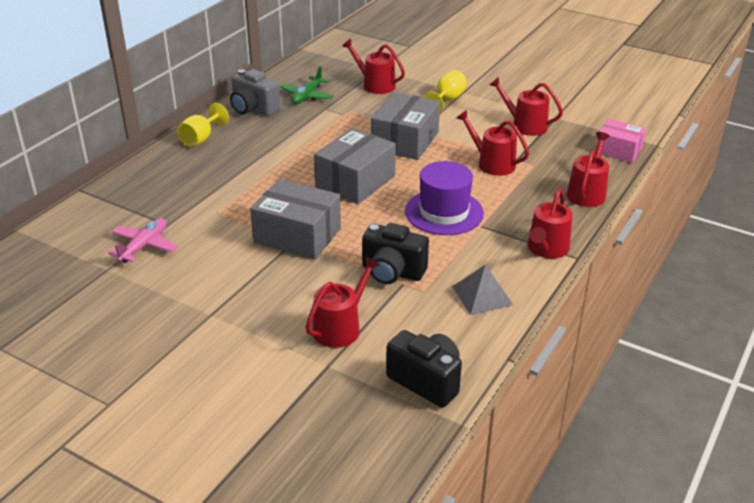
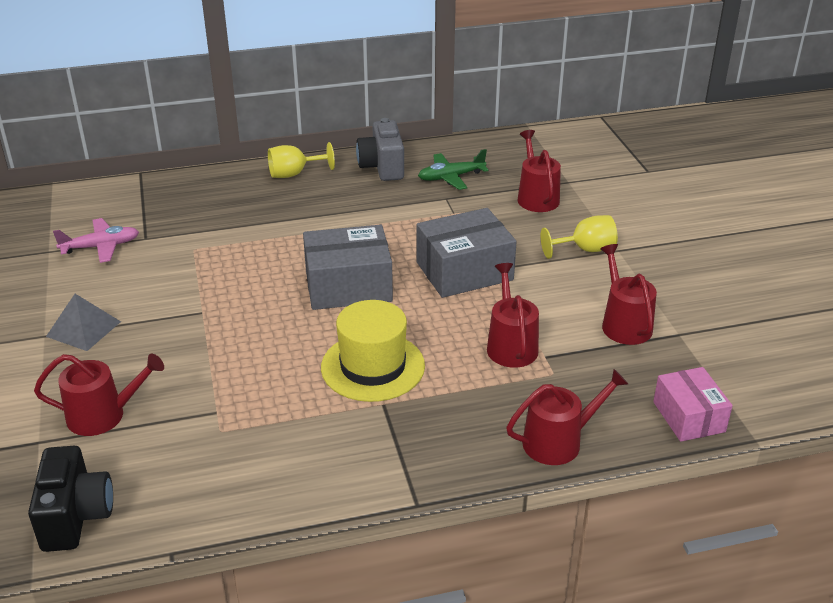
camera: 45 degrees right, 0 degrees up
(297, 235) = (215, 308): grey box -> none
(392, 272) = (227, 394): black camera -> none
(444, 212) = (373, 366): purple hat -> yellow hat
(482, 295) = (259, 474): grey pyramid -> grey pyramid (83, 329)
(546, 249) = (402, 472): red watering can -> none

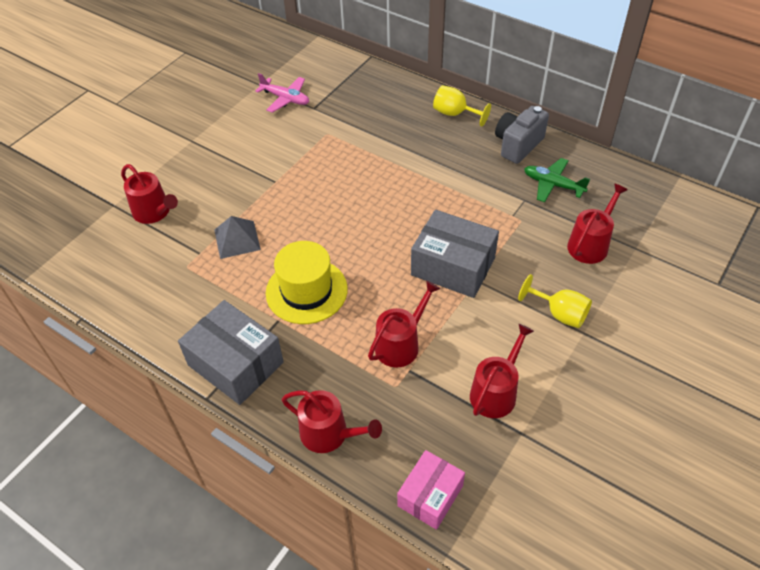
camera: 50 degrees right, 15 degrees up
(76, 517) = (75, 262): black camera -> none
(83, 329) = (212, 149): grey pyramid -> grey pyramid (237, 239)
(348, 286) = (370, 223): grey box -> grey box (235, 364)

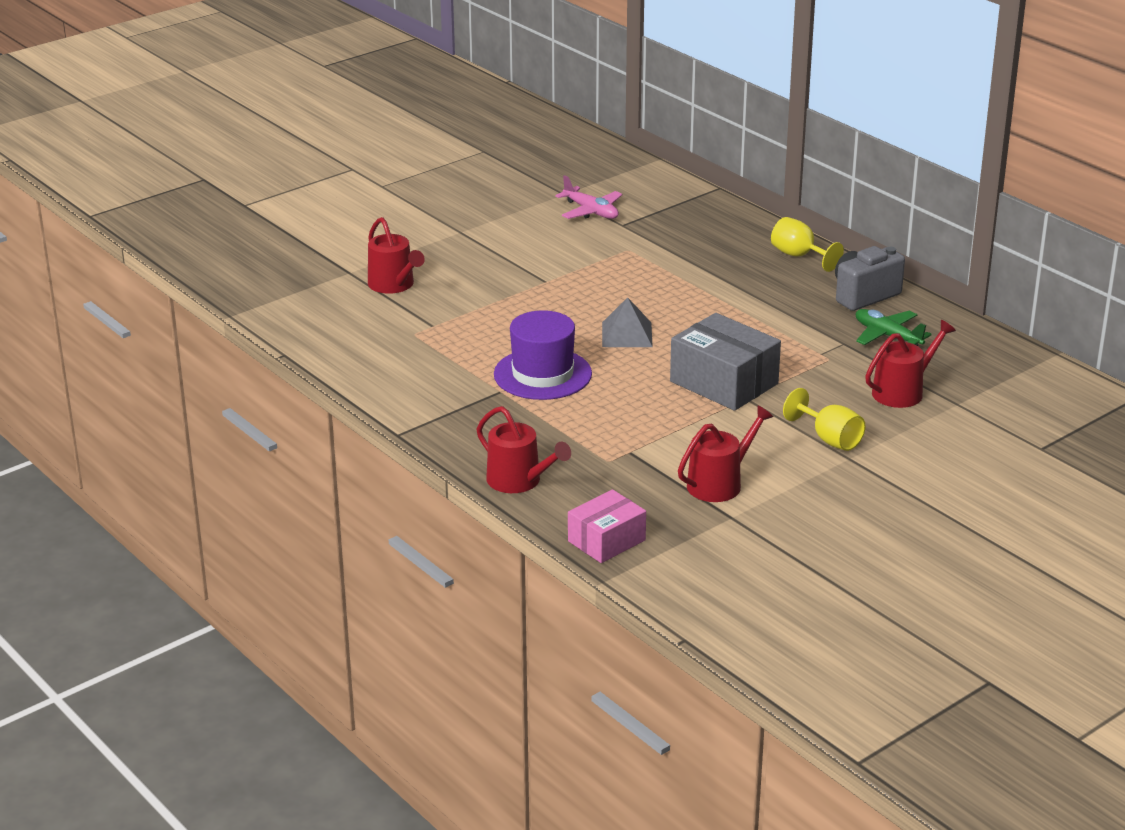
camera: 15 degrees right, 20 degrees down
(235, 364) = (439, 415): grey box -> none
(237, 239) = (480, 321): grey pyramid -> grey pyramid (627, 334)
(306, 291) = (542, 374): yellow hat -> purple hat
(400, 344) = (630, 431): red watering can -> none

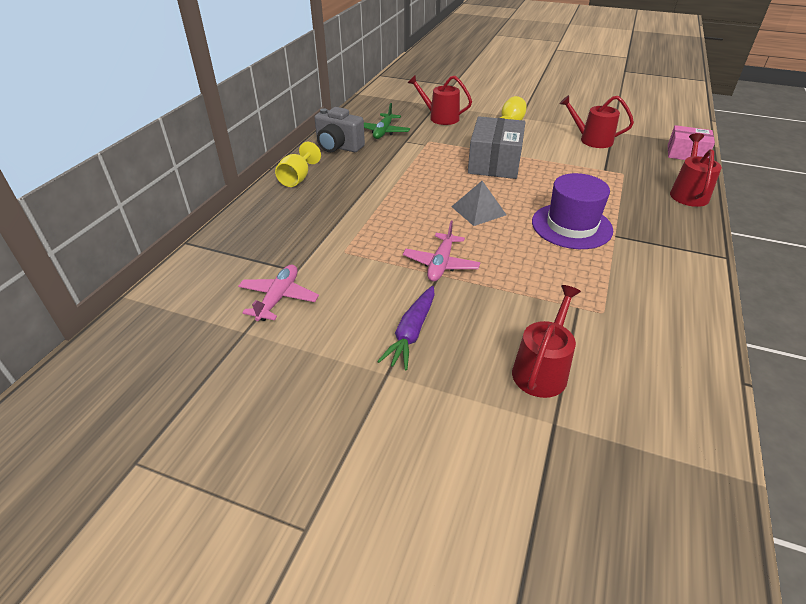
camera: 120 degrees left, 10 degrees up
(489, 250) = (411, 333): none -> purple carrot
(559, 287) = (441, 264): none -> pink plane

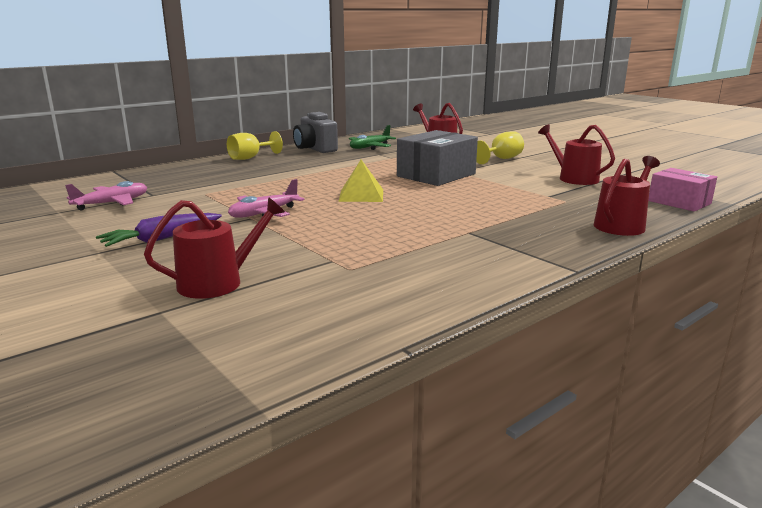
camera: 30 degrees right, 20 degrees down
(478, 210) = (361, 195): grey pyramid -> yellow pyramid
(571, 226) = (433, 218): purple hat -> none

